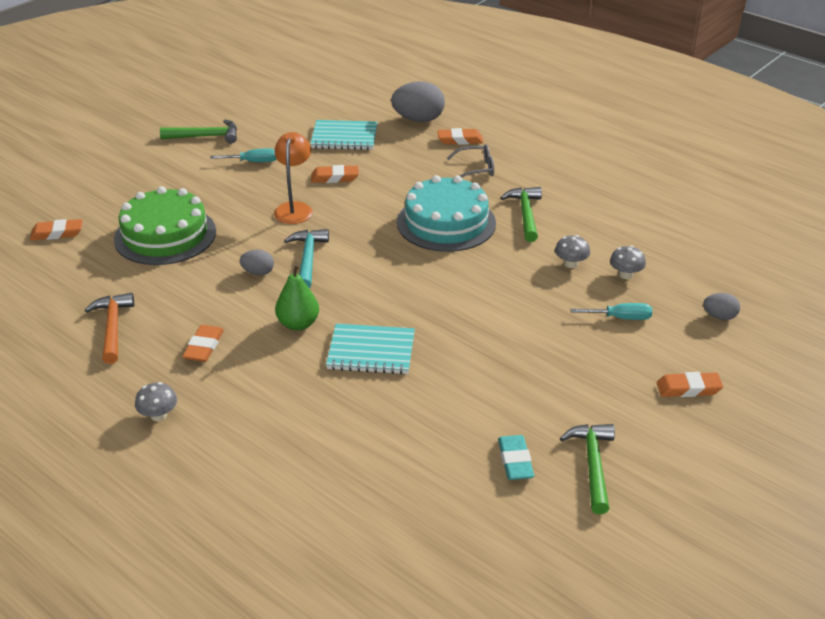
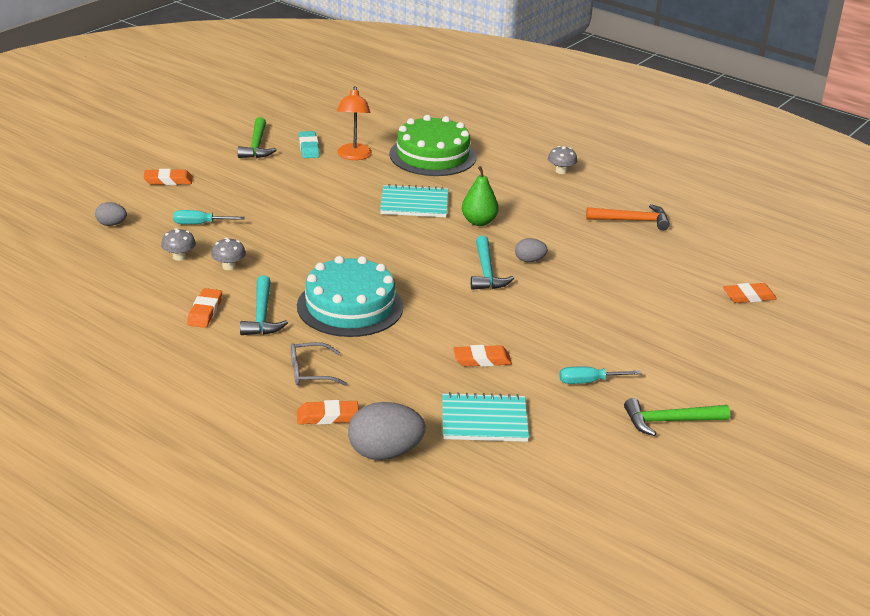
camera: 175 degrees right, 5 degrees down
(112, 327) = (632, 220): orange hammer -> orange hammer turned 75 degrees counterclockwise
(165, 235) = (638, 294): green cake -> green cake (432, 155)
(204, 347) = (550, 208): orange eraser -> orange eraser (205, 311)
(294, 208) = (516, 322): orange lamp -> orange lamp (354, 156)
(525, 214) = (262, 315): green hammer -> turquoise hammer

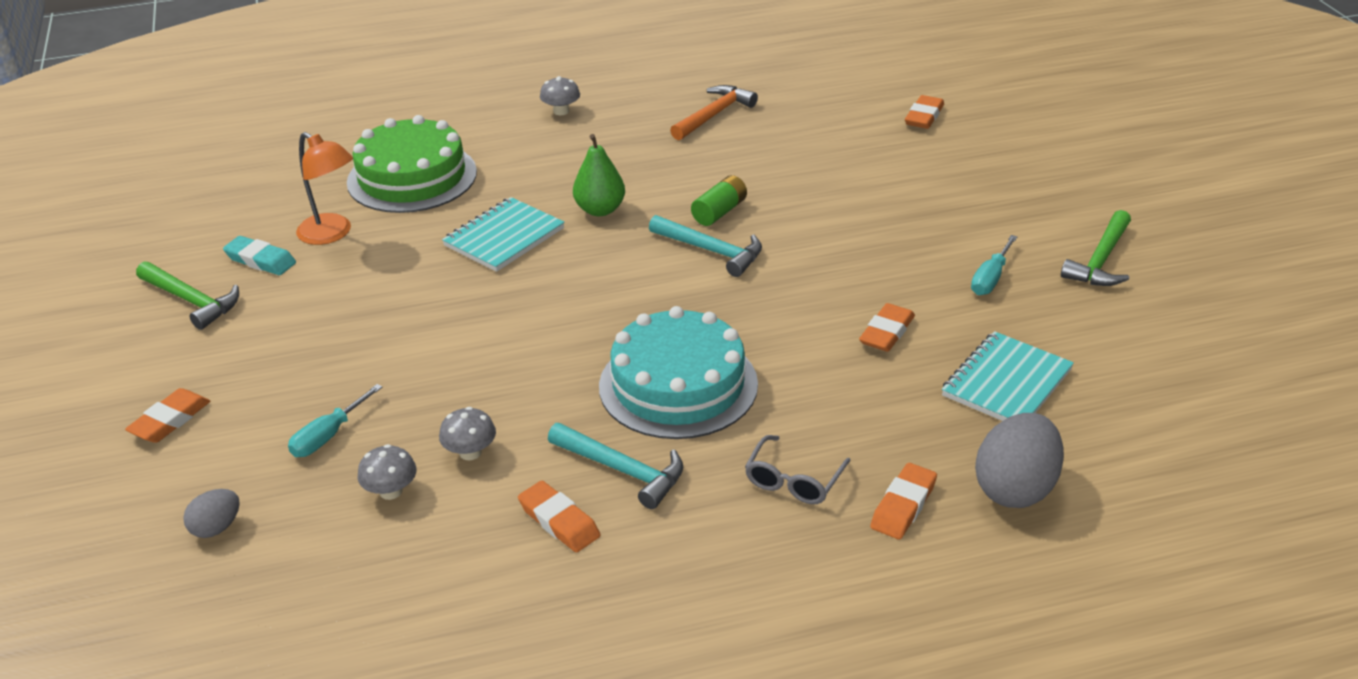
camera: 50 degrees left, 5 degrees up
(529, 260) = (719, 212): grey egg -> green battery

